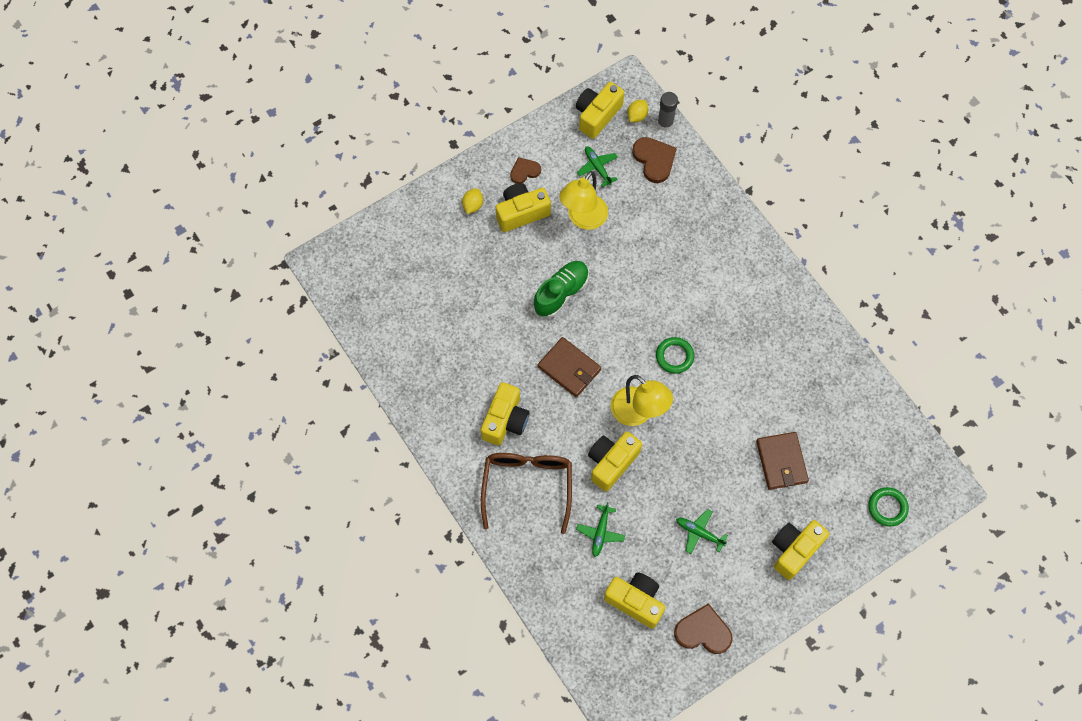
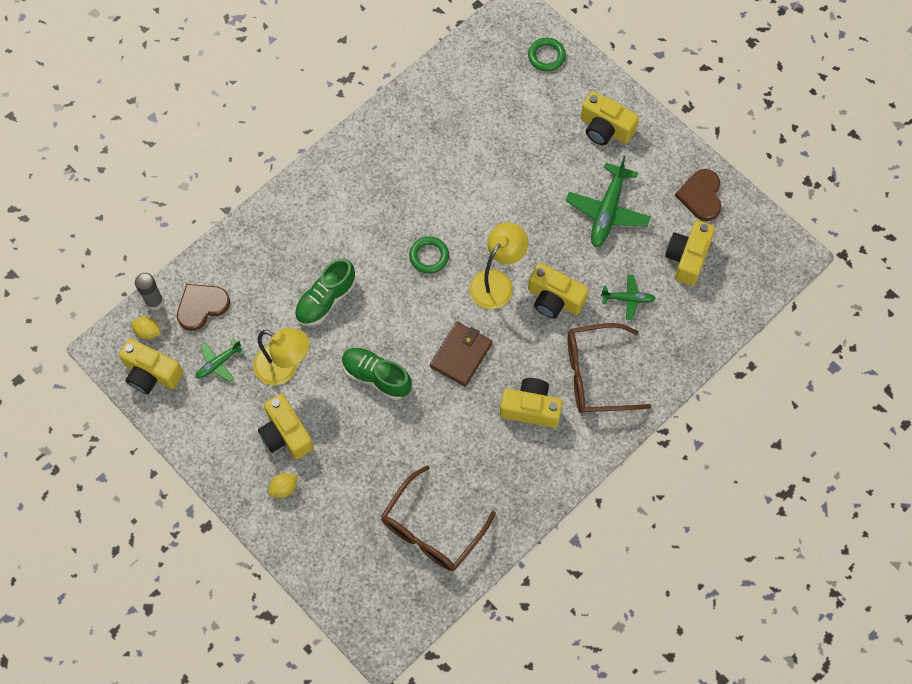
camera: 100 degrees left, 0 degrees up
(410, 317) = (431, 529): none -> brown glasses
(473, 205) = (284, 488): yellow lemon -> yellow lemon turned 45 degrees counterclockwise
(524, 171) = (233, 440): brown heart -> none
(644, 261) = (325, 300): none -> green shoe
(699, 533) = (607, 211): green plane -> green plane, size x1.79
(781, 462) = (520, 148): brown wallet -> none

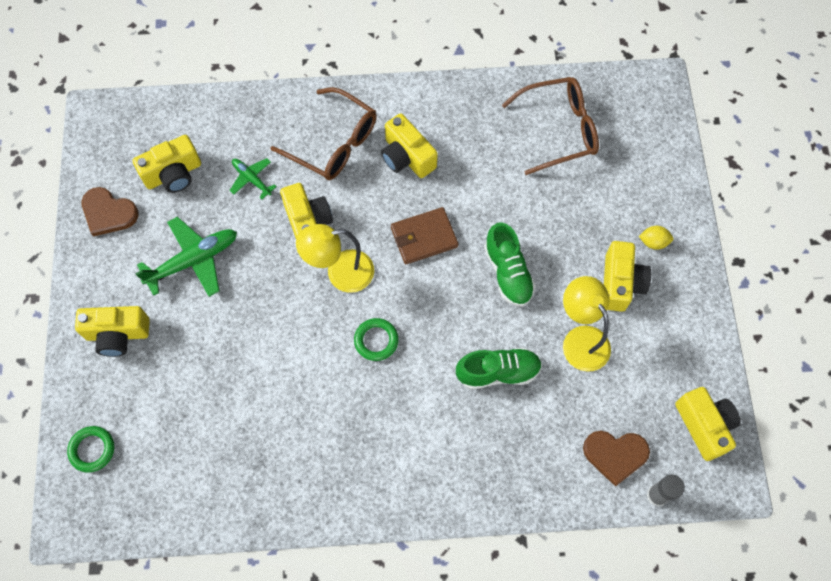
camera: 140 degrees left, 0 degrees up
(148, 332) = (682, 469): yellow lemon -> none
(219, 363) = (636, 388): green plane -> none
(605, 128) = (118, 334): yellow camera -> yellow camera turned 105 degrees clockwise
(701, 196) = (108, 213): brown heart -> brown heart turned 75 degrees clockwise

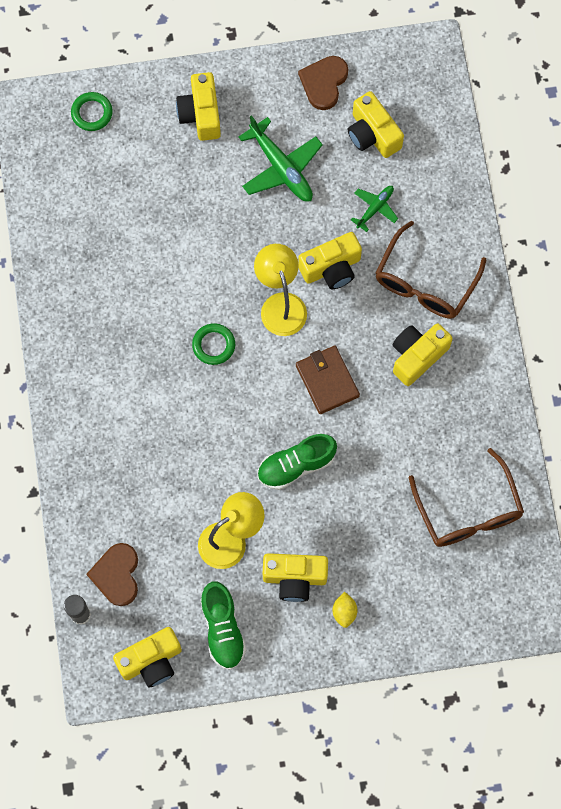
camera: 85 degrees right, 5 degrees up
(498, 372) = (190, 461): green shoe -> green shoe (222, 629)

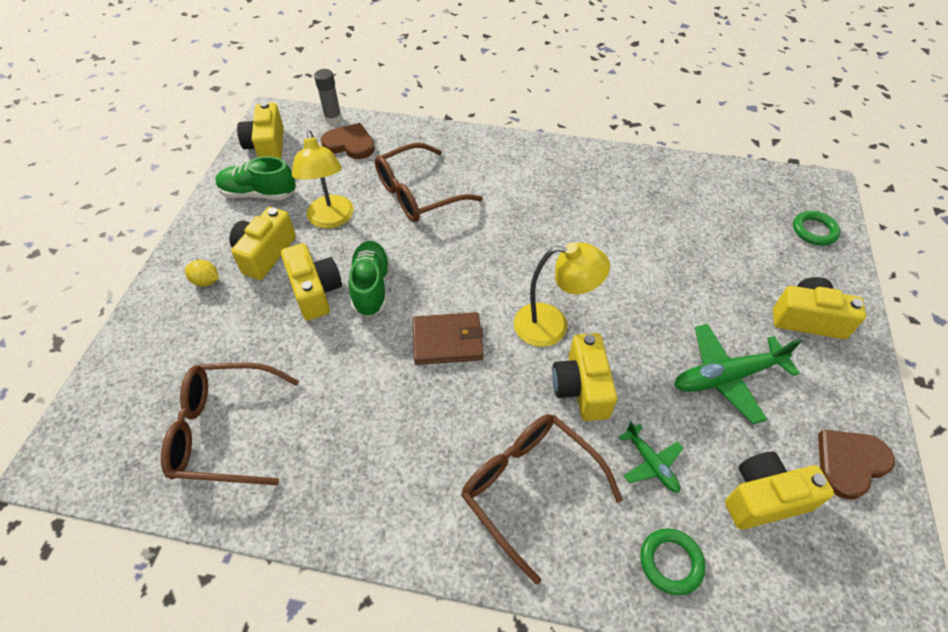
camera: 110 degrees right, 20 degrees down
(167, 473) = (417, 194): none -> brown glasses
(213, 345) = (528, 258): green ring -> green ring (670, 562)
(324, 83) = (850, 463): brown heart -> brown heart turned 75 degrees counterclockwise
(417, 356) = (435, 443): yellow camera -> yellow camera (315, 291)

